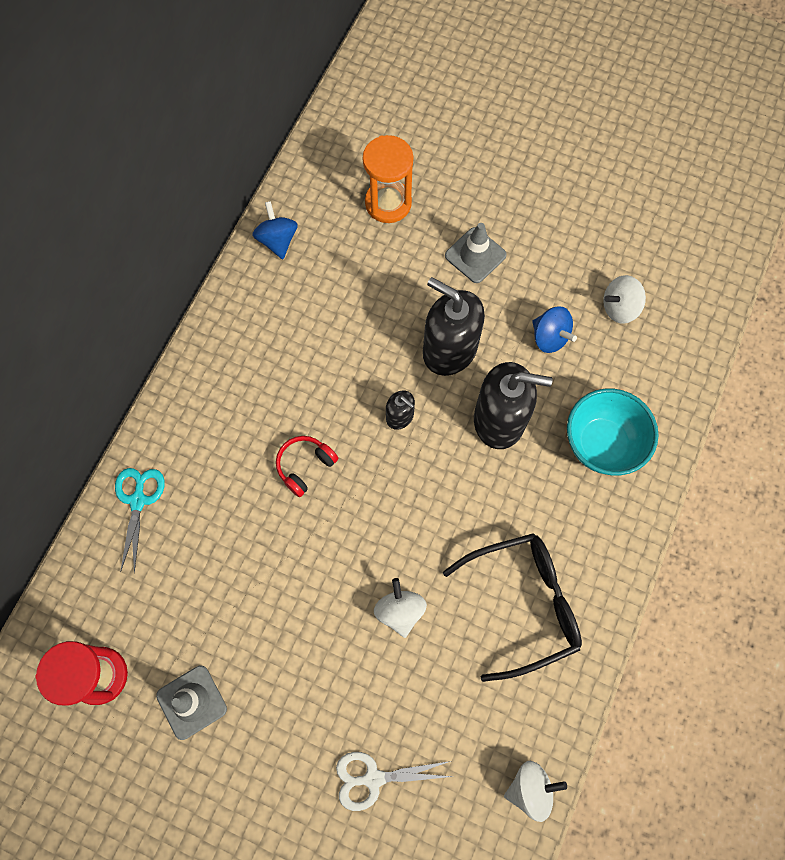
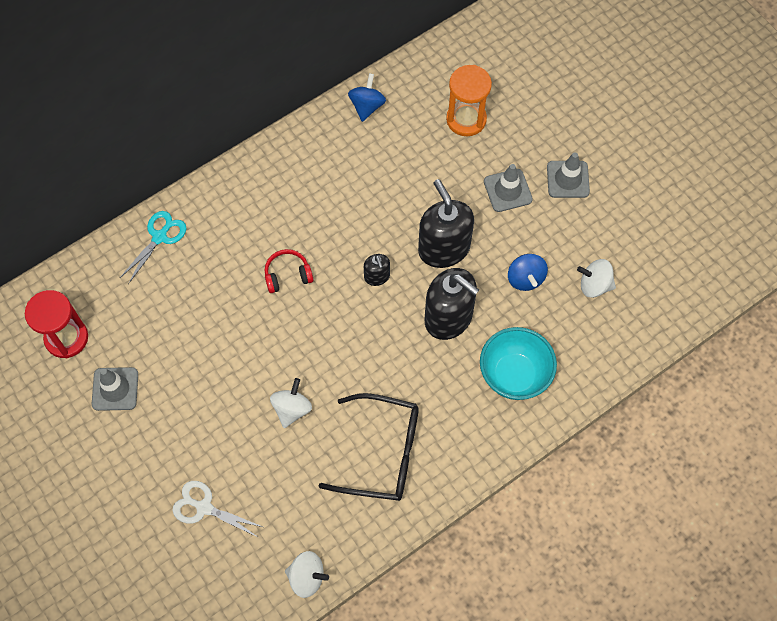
camera: 30 degrees right, 5 degrees down
(526, 213) = (568, 179): none -> grey traffic cone

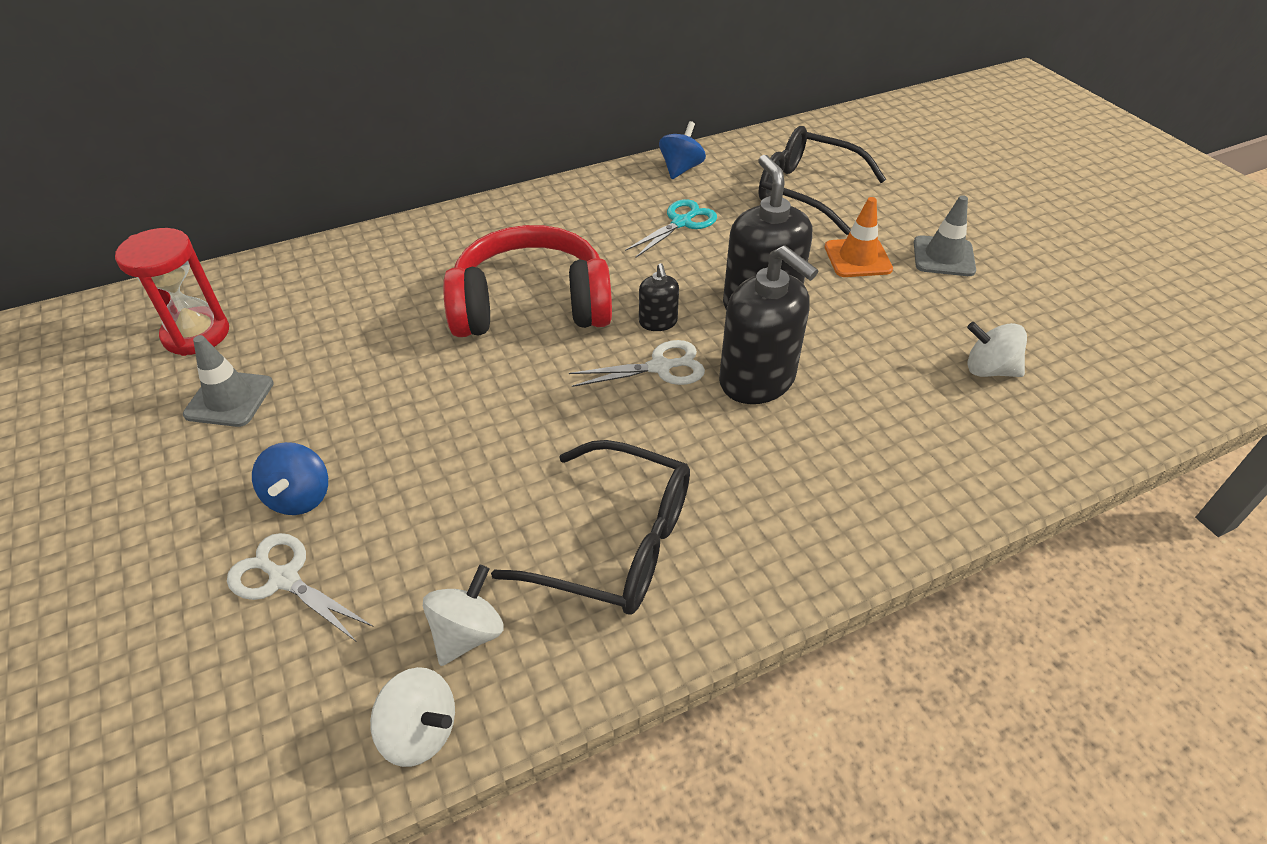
camera: 10 degrees right, 20 degrees down
(159, 237) = (376, 251): turquoise scissors -> turquoise scissors (681, 223)
(287, 275) = (531, 306): red headphones -> red headphones, size x2.33
(292, 409) = (484, 460): white spinning top -> white spinning top (467, 633)
(385, 317) = (660, 367): none -> white scissors
(466, 119) = (806, 191): orange hourglass -> black glasses
(507, 190) = (857, 258): grey traffic cone -> orange traffic cone
(514, 375) = (857, 464): turquoise bowl -> none
(525, 278) = (880, 350): blue spinning top -> blue spinning top (300, 497)

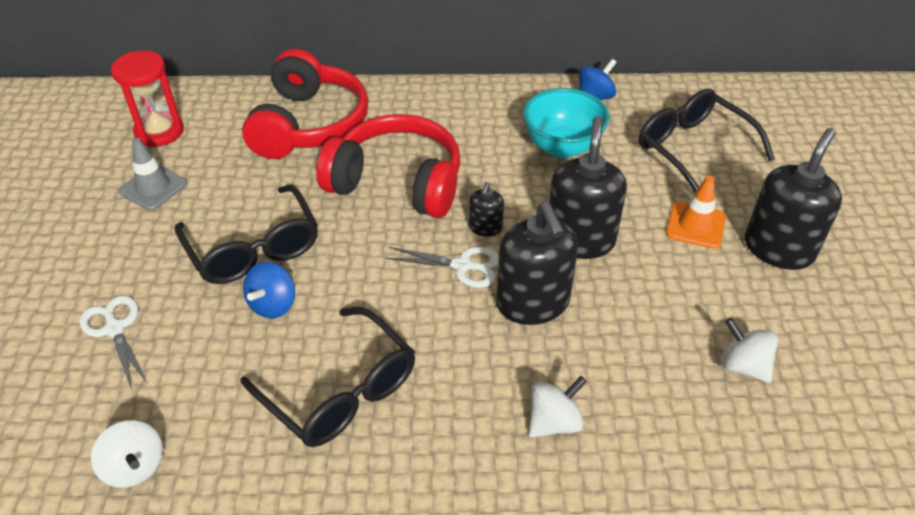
camera: 25 degrees right, 0 degrees up
(300, 497) = (156, 275): blue spinning top -> blue spinning top (273, 304)
(386, 275) = (308, 124): none -> red headphones
(408, 426) = (254, 249): none -> black glasses
(467, 633) = (202, 414): white spinning top -> white spinning top (554, 422)
(681, 223) = (562, 147): turquoise scissors -> turquoise bowl
(943, 256) = (778, 249): grey traffic cone -> black soap dispenser

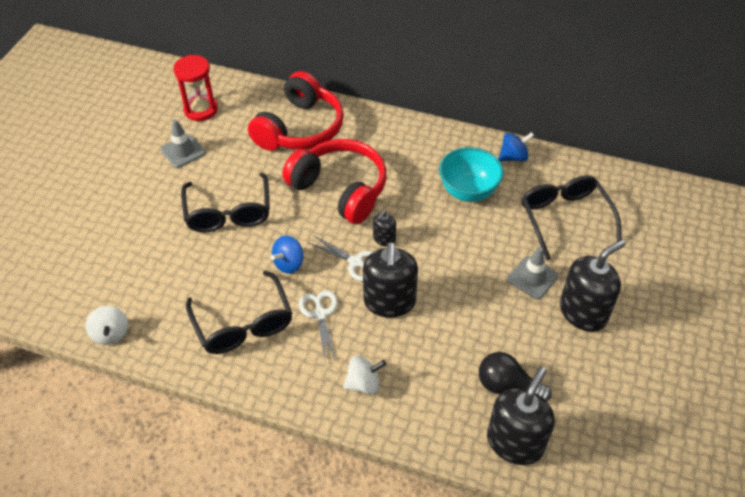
camera: 20 degrees right, 5 degrees up
(115, 329) = (128, 244): white scissors -> white scissors (320, 314)
(273, 304) = (225, 255): blue spinning top -> blue spinning top (289, 263)
(580, 240) = (444, 266): black soap dispenser -> black soap dispenser (515, 442)
(695, 225) = (532, 278): orange traffic cone -> grey traffic cone
(743, 366) = (507, 386): white spinning top -> black light bulb

